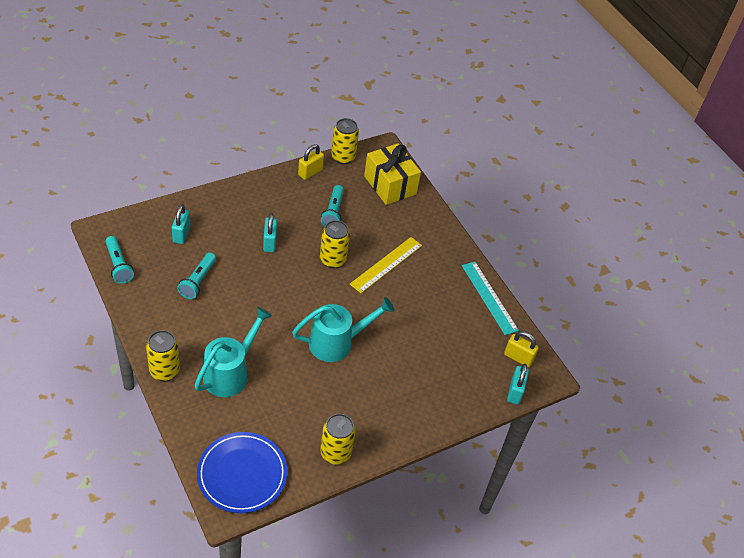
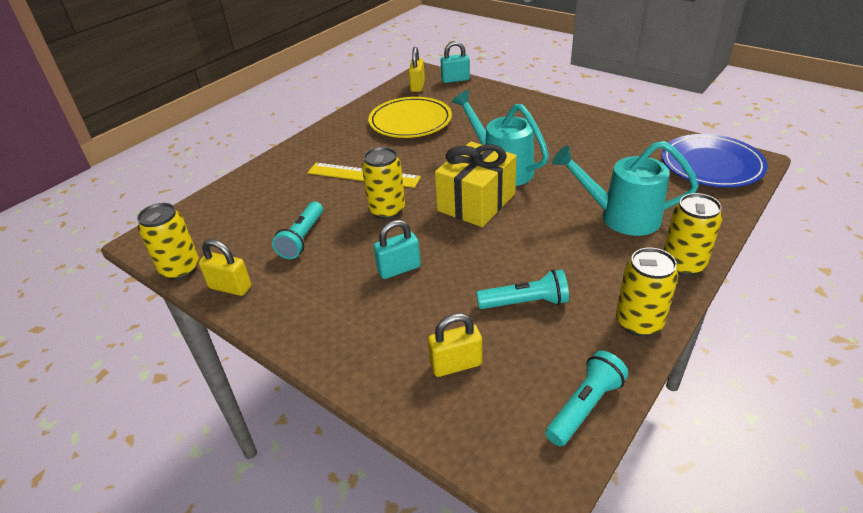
camera: 105 degrees left, 10 degrees down
(181, 234) = (456, 365): turquoise padlock -> yellow padlock
(333, 212) = (302, 238): turquoise flashlight -> turquoise flashlight turned 120 degrees clockwise
(335, 453) = (620, 130): yellow can -> yellow can (639, 322)
(390, 185) = (222, 213): yellow gift -> yellow gift (476, 202)
(450, 323) = (410, 122): none -> yellow plate
(489, 297) = (359, 113): turquoise ruler -> none

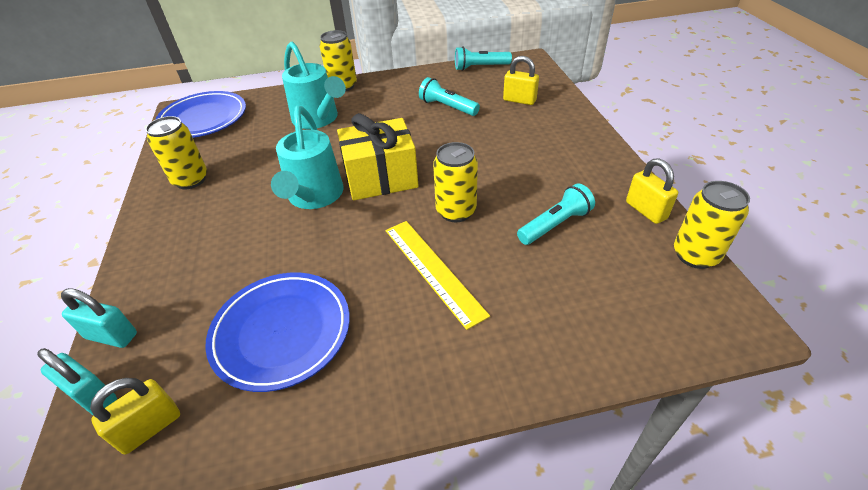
camera: 140 degrees left, 5 degrees up
(399, 269) = (498, 159): turquoise padlock -> turquoise padlock (112, 336)
(410, 122) = (281, 332): yellow plate -> blue plate
(639, 322) = (409, 78): yellow can -> yellow can (191, 180)

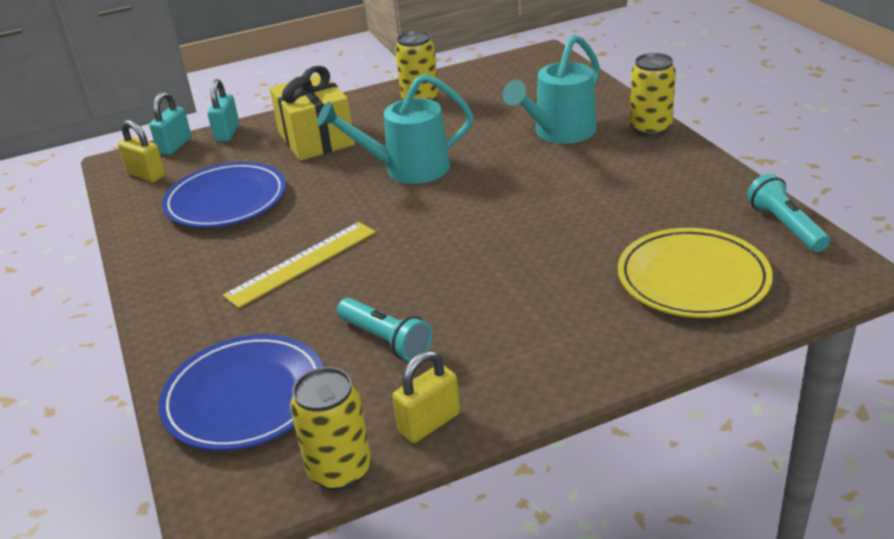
camera: 80 degrees right, 10 degrees down
(203, 119) = (530, 70): blue plate -> blue plate (245, 397)
(381, 178) = (451, 201): yellow gift -> yellow gift (316, 139)
(447, 107) = (636, 217): turquoise flashlight -> none
(456, 211) = (399, 262): yellow can -> none
(519, 100) = (693, 279): yellow padlock -> yellow plate

